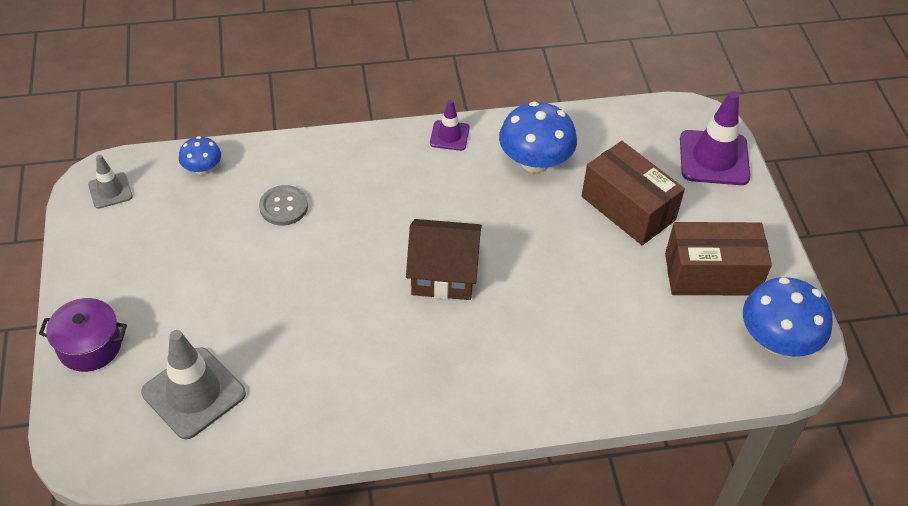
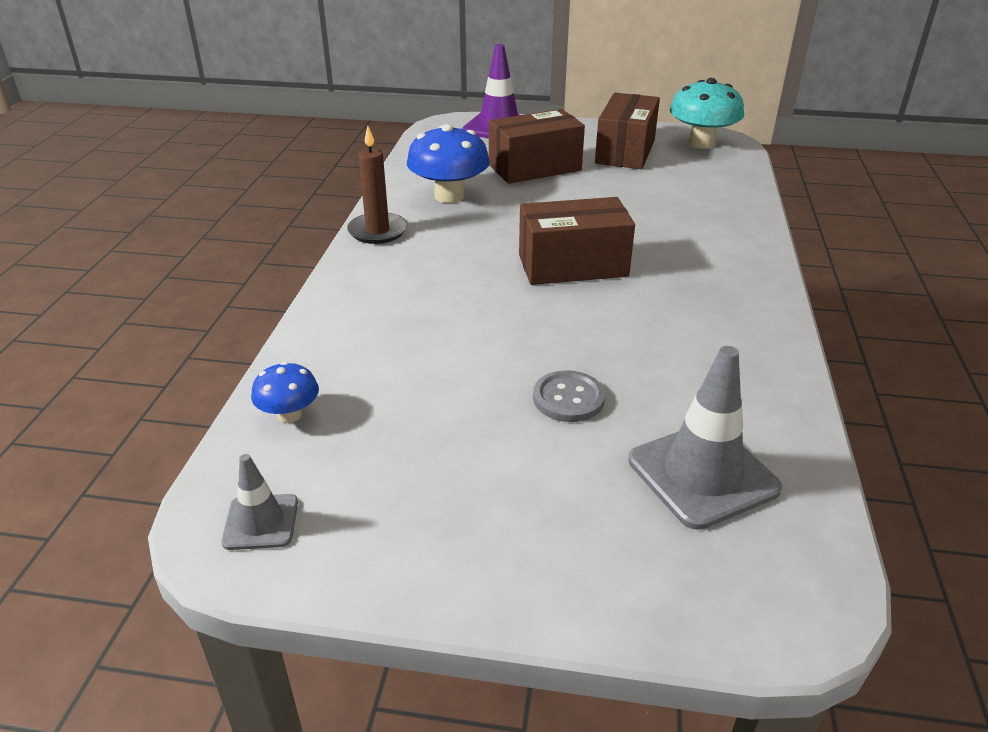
camera: 70 degrees left, 15 degrees down
(90, 346) = (588, 582): purple pot -> none
(283, 206) = (410, 354): grey button -> grey button (568, 398)
(443, 274) = (573, 266): brown house -> brown box
(449, 136) = (377, 231): purple traffic cone -> brown candle
(777, 341) = (701, 143): blue mushroom -> turquoise mushroom

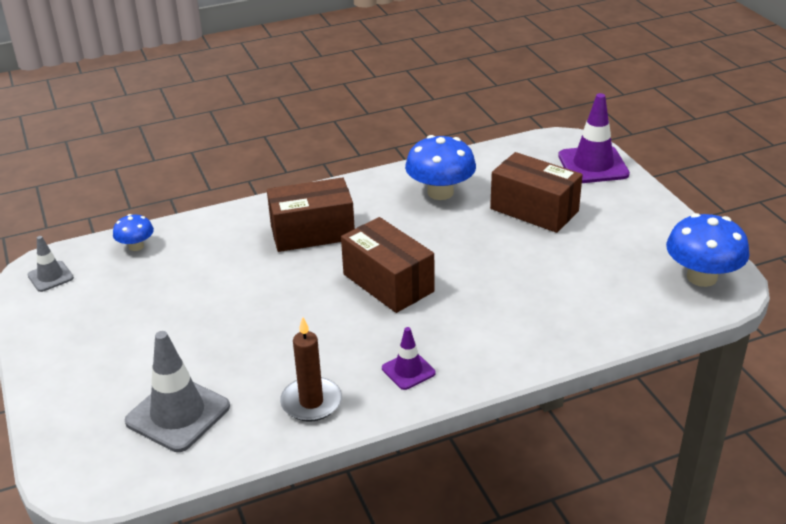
camera: 60 degrees right, 0 degrees up
(377, 231) = (357, 187): brown candle -> brown candle (311, 402)
(568, 398) = (219, 336): grey button -> none
(625, 151) = (625, 242): brown box -> brown box (312, 233)
(701, 143) = (701, 277): turquoise mushroom -> blue mushroom
(729, 298) = (408, 371): none -> purple traffic cone

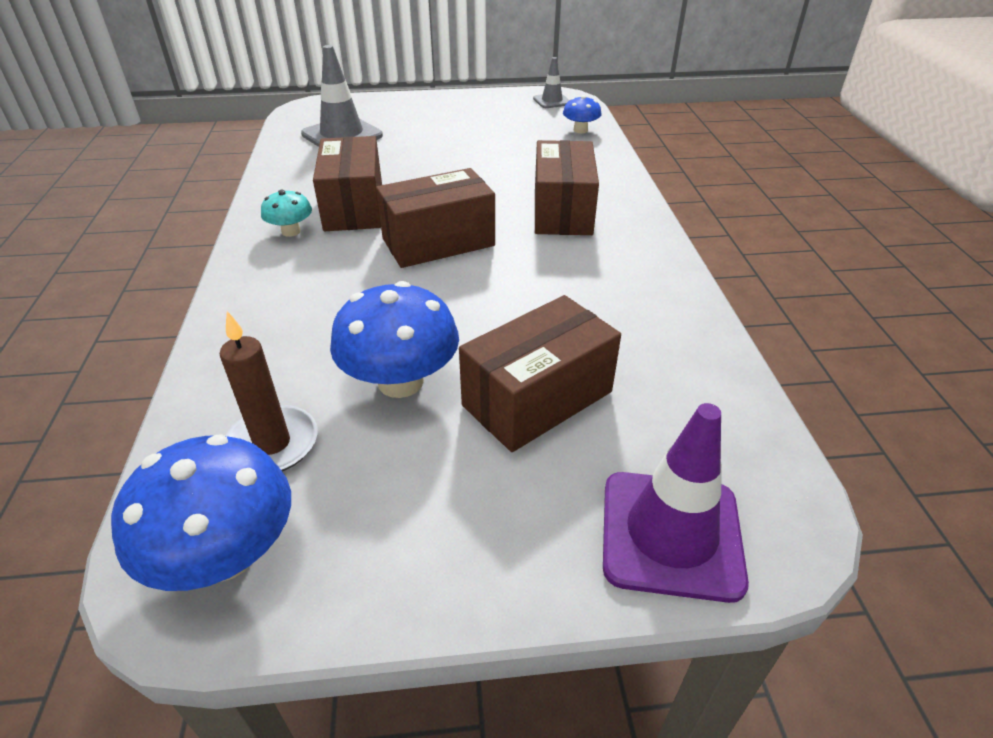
camera: 105 degrees right, 5 degrees up
(311, 402) = (300, 182): brown candle -> brown candle (272, 444)
(348, 347) = (354, 207): none -> brown box
(408, 371) = (291, 231): purple traffic cone -> turquoise mushroom
(440, 192) = (621, 315): blue mushroom -> blue mushroom (400, 382)

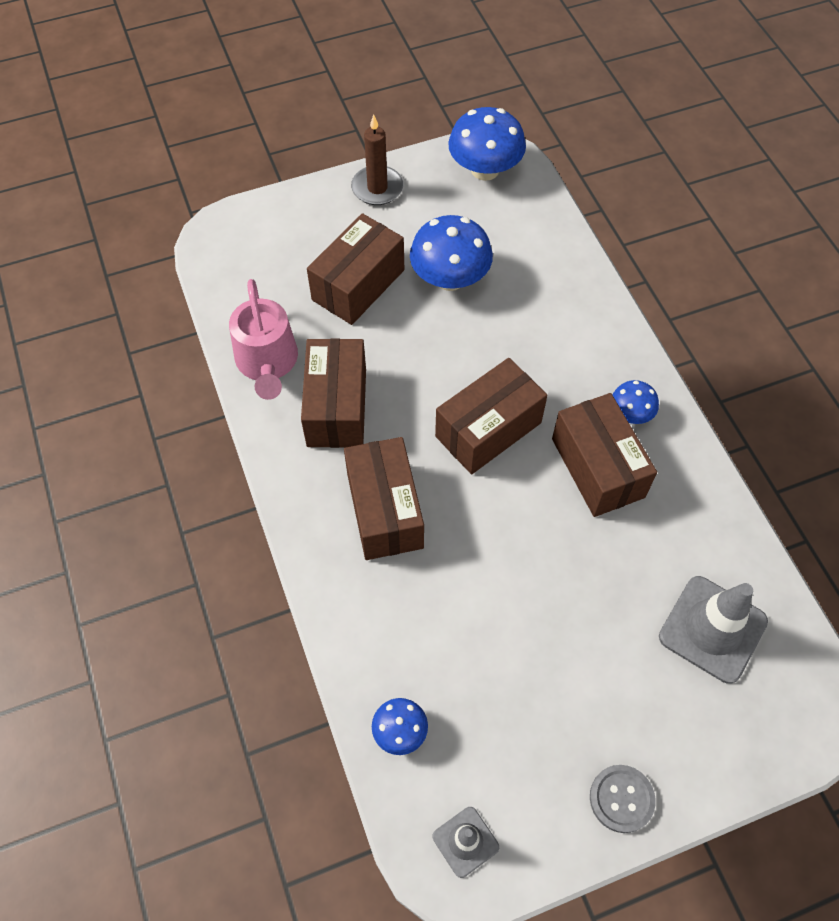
camera: 165 degrees right, 20 degrees up
(272, 444) = (502, 223): brown candle -> brown candle (377, 188)
(291, 231) = (630, 414): turquoise mushroom -> blue mushroom
(453, 101) = (621, 799): none -> grey button
(594, 281) = (337, 407): none -> brown box
(671, 534) = (273, 221): purple traffic cone -> none
(677, 332) = (267, 363): none -> pink watering can

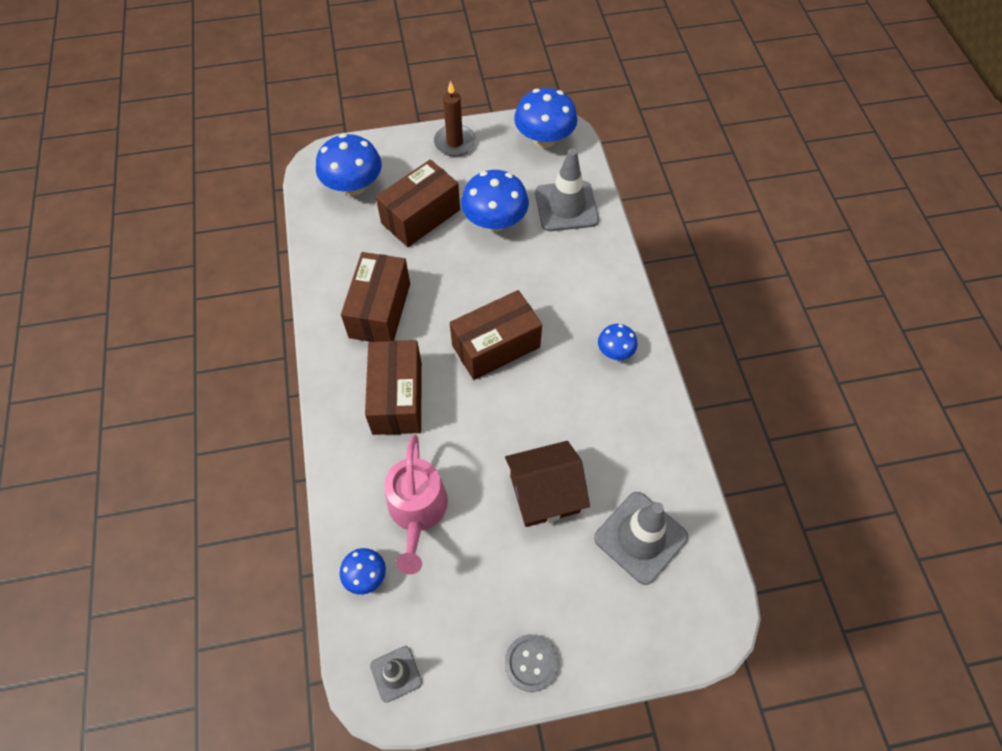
camera: 10 degrees right, 0 degrees up
(265, 259) = (353, 186): none -> blue mushroom
(267, 363) = (334, 267): pink watering can -> pink watering can (417, 511)
(531, 248) = (566, 206): none -> grey traffic cone
(589, 596) = (544, 494): none -> brown house
(597, 468) = (577, 390): brown box -> none

